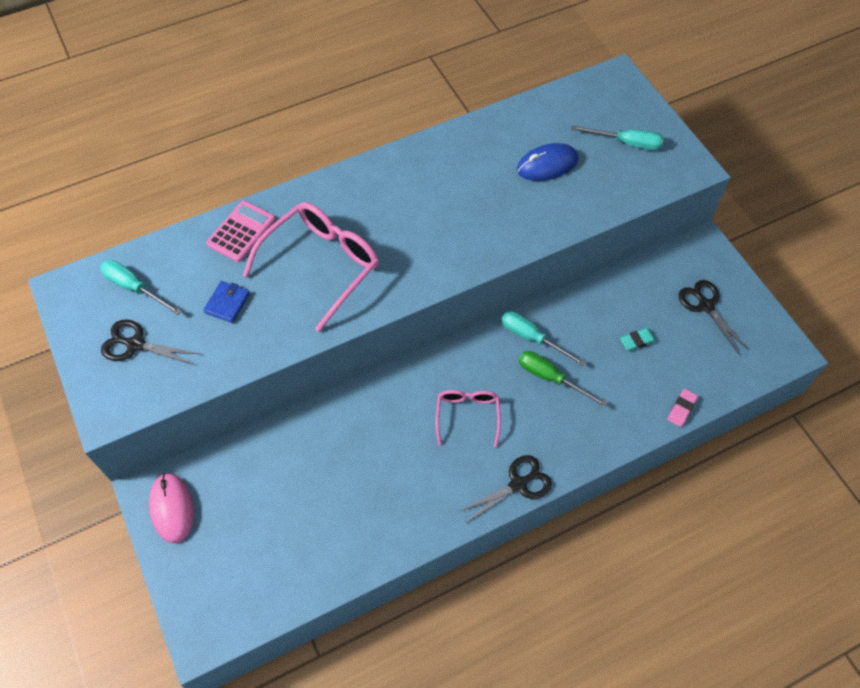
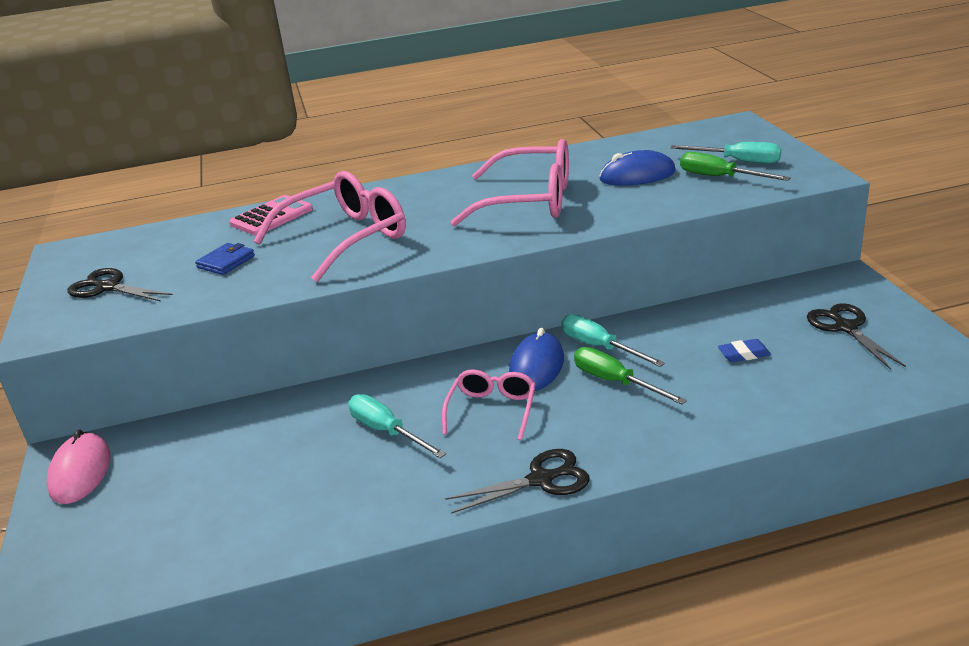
camera: 15 degrees right, 30 degrees down
(134, 288) = (136, 251): turquoise screwdriver -> turquoise screwdriver (387, 431)
(465, 205) = (530, 201): none -> pink glasses
(489, 364) = (536, 367): none -> blue mouse
(615, 169) = (720, 177): none -> green screwdriver
(637, 341) = (744, 354): turquoise eraser -> blue eraser
(681, 409) = (799, 419): pink eraser -> none

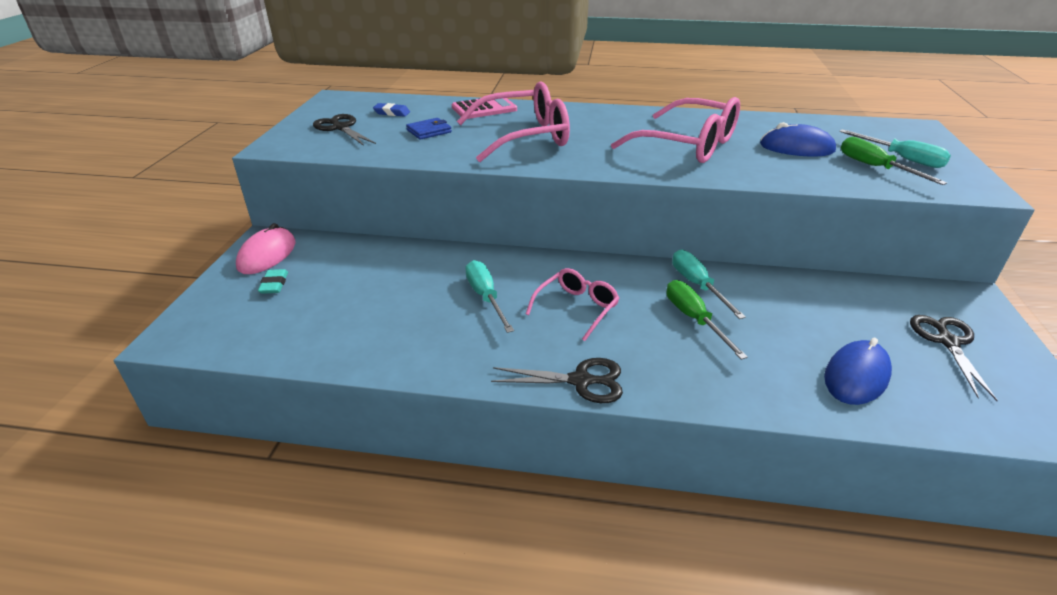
camera: 20 degrees right, 5 degrees up
(119, 502) = (274, 284): none -> turquoise eraser
(536, 367) = (634, 285): blue mouse -> blue mouse (856, 376)
(744, 354) = (828, 334): blue eraser -> blue eraser (392, 113)

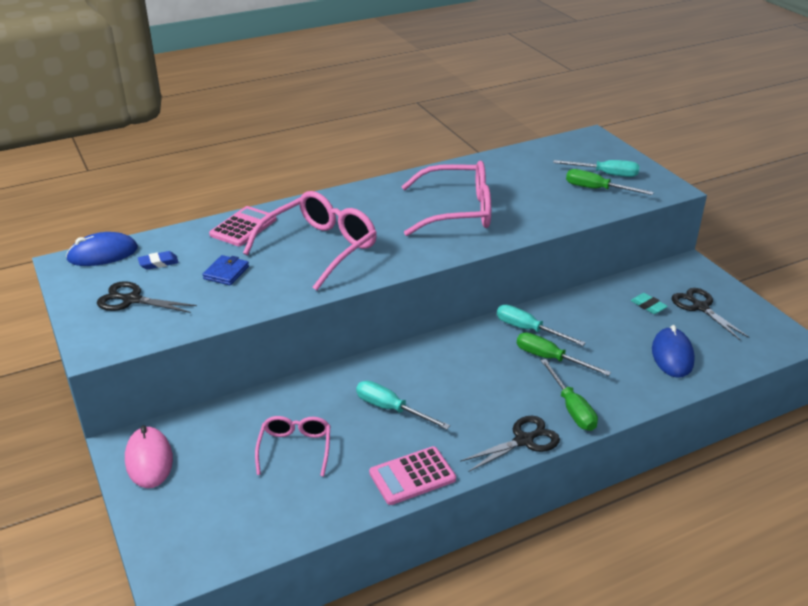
camera: 35 degrees left, 0 degrees up
(274, 284) = (197, 483): turquoise eraser -> turquoise eraser (648, 306)
(436, 360) = (412, 476): none -> pink calculator
(577, 308) = (466, 386): pink glasses -> pink glasses (295, 448)
(668, 374) = (571, 408): none -> green screwdriver
(796, 148) = (533, 187): blue mouse -> blue mouse (103, 254)

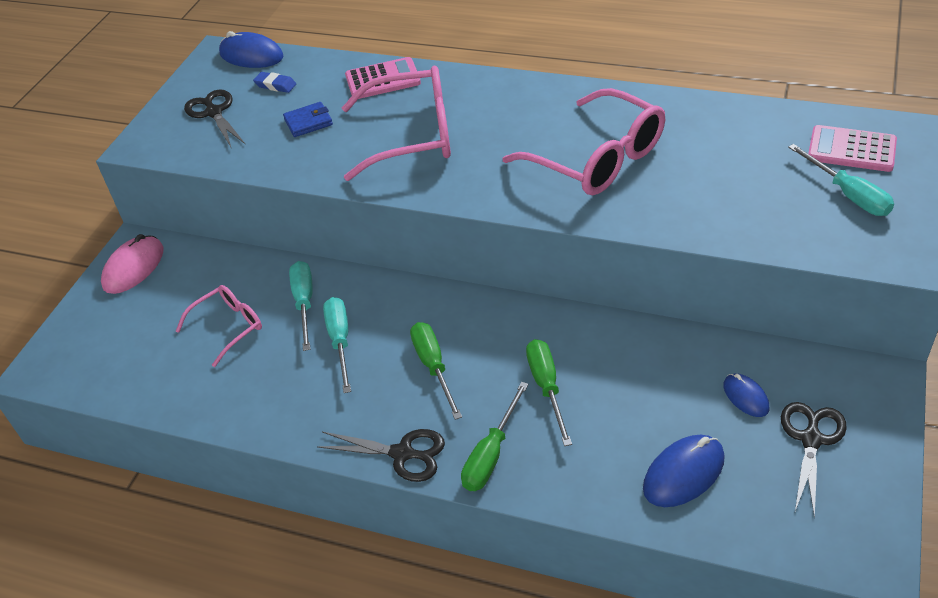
camera: 50 degrees right, 10 degrees up
(412, 476) = (273, 417): pink calculator -> pink calculator (851, 150)
(528, 330) = (571, 341): turquoise screwdriver -> turquoise screwdriver (304, 303)
(597, 189) = (803, 210): green screwdriver -> green screwdriver (434, 367)
(648, 306) = (745, 397): turquoise eraser -> blue mouse

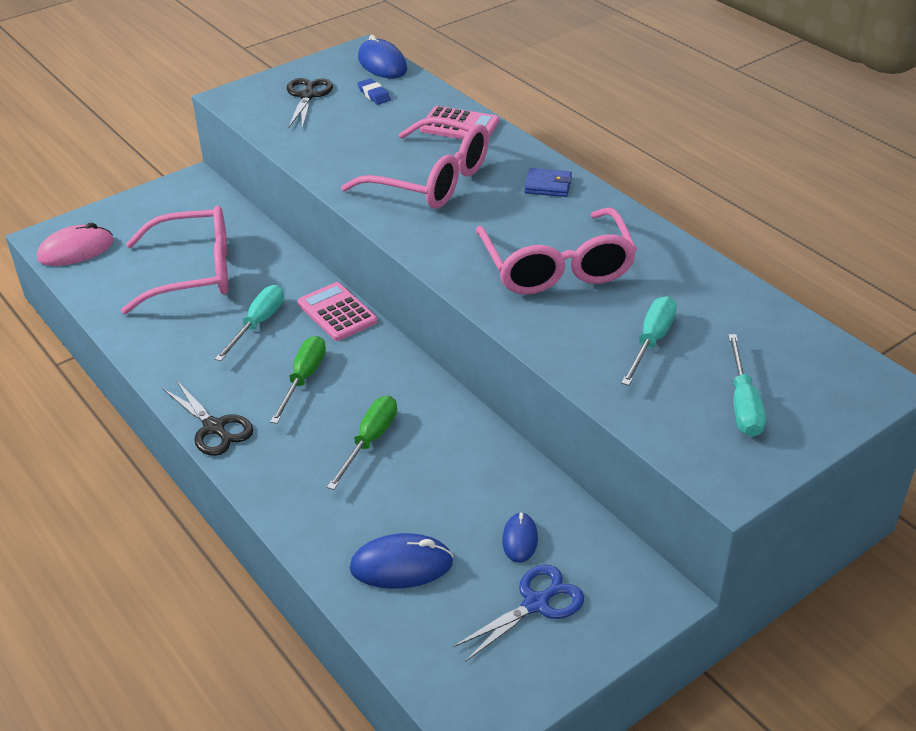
camera: 30 degrees right, 5 degrees down
(133, 268) = (176, 197): pink mouse -> pink mouse (76, 250)
(229, 327) = (194, 272): pink glasses -> pink glasses, size x1.78
(304, 303) = (263, 283): turquoise screwdriver -> turquoise screwdriver (651, 341)
(308, 122) = (366, 134): blue wallet -> blue wallet (548, 185)
(491, 454) = (275, 465): green screwdriver -> none
(811, 439) = (535, 604): black scissors -> blue scissors
(851, 150) = (796, 369): pink calculator -> pink calculator (337, 312)

